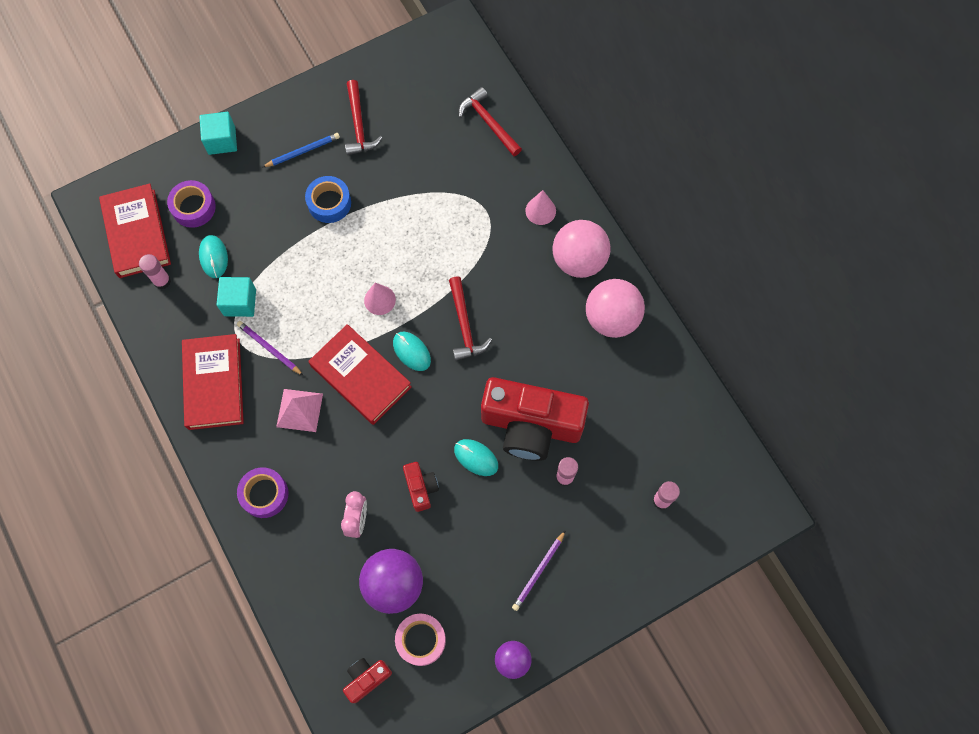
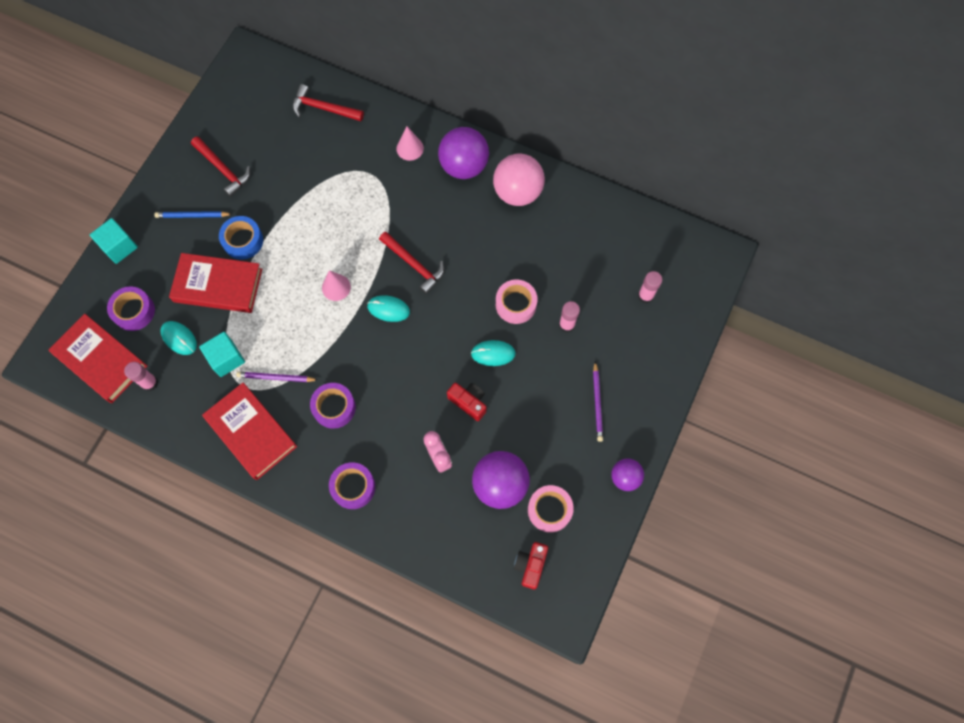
camera: 35 degrees left, 0 degrees up
(299, 410) = (334, 407): pink pyramid -> purple tape
(302, 151) = (192, 215): blue pencil -> blue pencil turned 120 degrees counterclockwise
(360, 376) = (363, 352): red book -> red book (218, 285)
(531, 425) = (516, 304): red camera -> pink tape
(579, 260) = (464, 166): pink ball -> purple ball

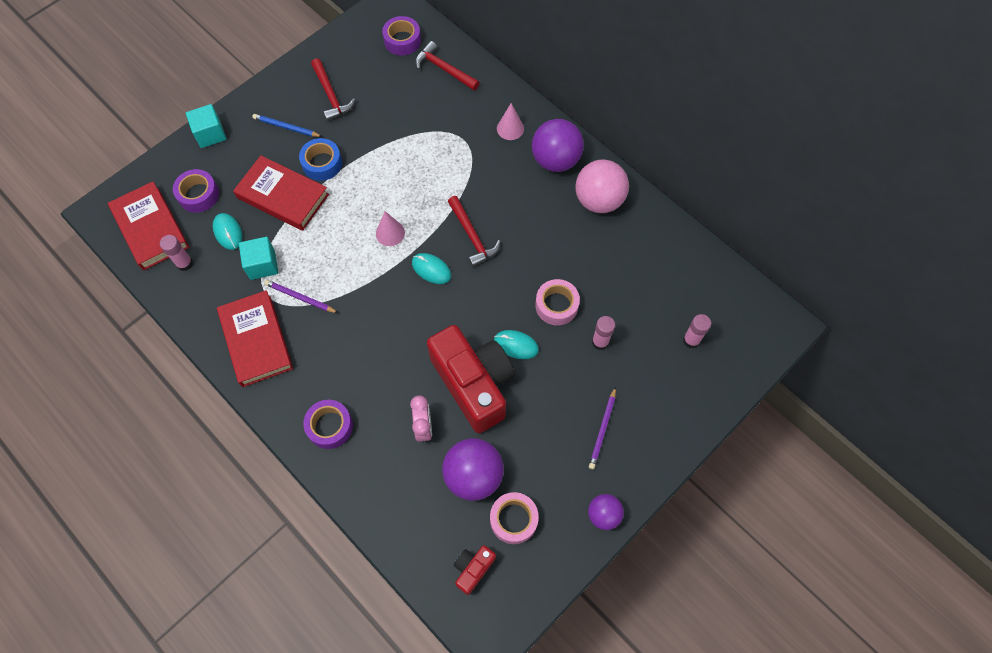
camera: 20 degrees right, 5 degrees down
(334, 407) = (342, 344): purple tape -> purple tape (402, 40)
(468, 402) = (474, 384): red camera -> red camera, size x2.27

